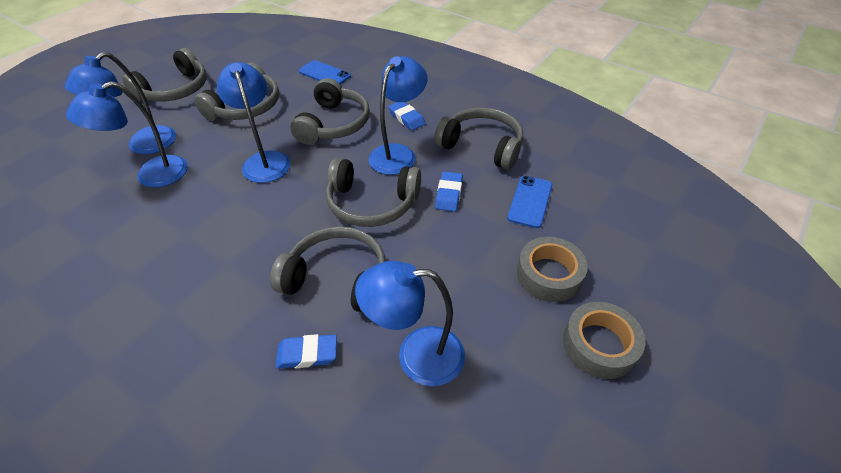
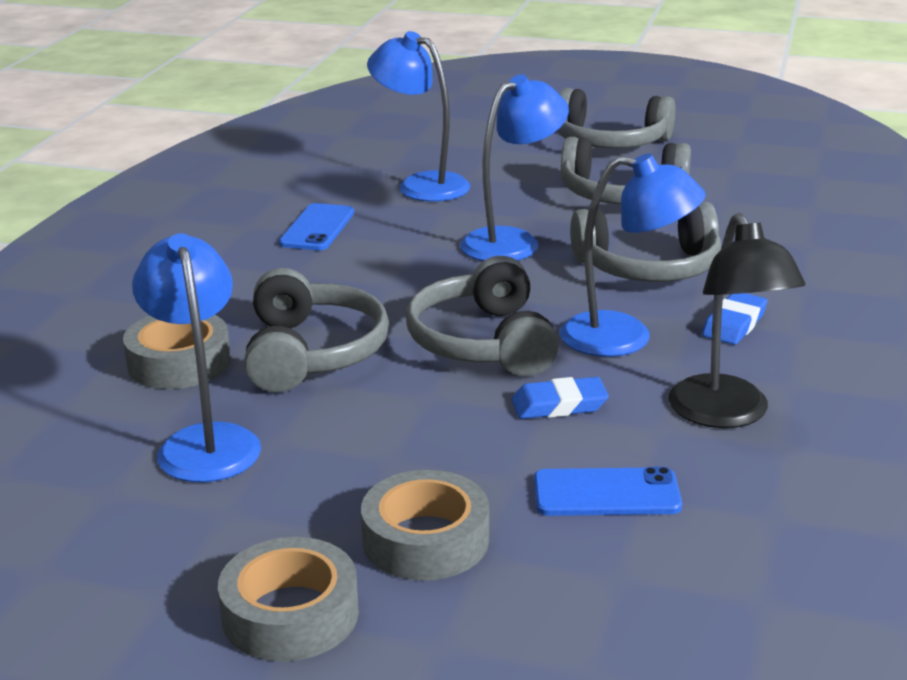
camera: 70 degrees right, 20 degrees down
(143, 145) = (474, 162): blue lamp -> none
(307, 354) = (179, 363): blue eraser -> grey tape
(324, 74) = (780, 226): blue phone -> blue phone (317, 228)
(481, 146) = (726, 414): grey headphones -> black lamp

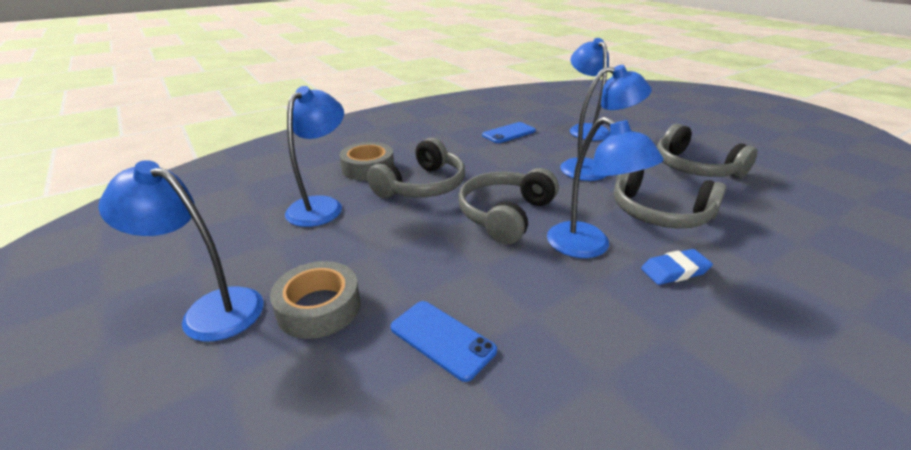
camera: 40 degrees right, 5 degrees up
(290, 614) = (211, 309): grey tape -> blue lamp
(559, 405) = (494, 268): blue eraser -> none
(609, 142) = (722, 139): grey headphones -> none
(726, 414) = (589, 330): black lamp -> none

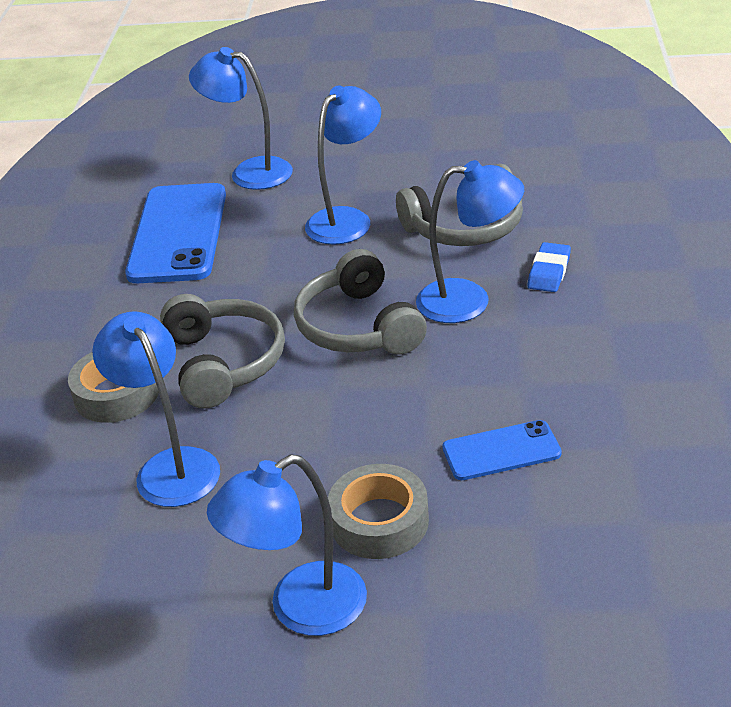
camera: 50 degrees left, 5 degrees up
(509, 133) = (178, 233): blue phone -> blue phone, size x1.92
(694, 167) = (420, 155): grey headphones -> none

